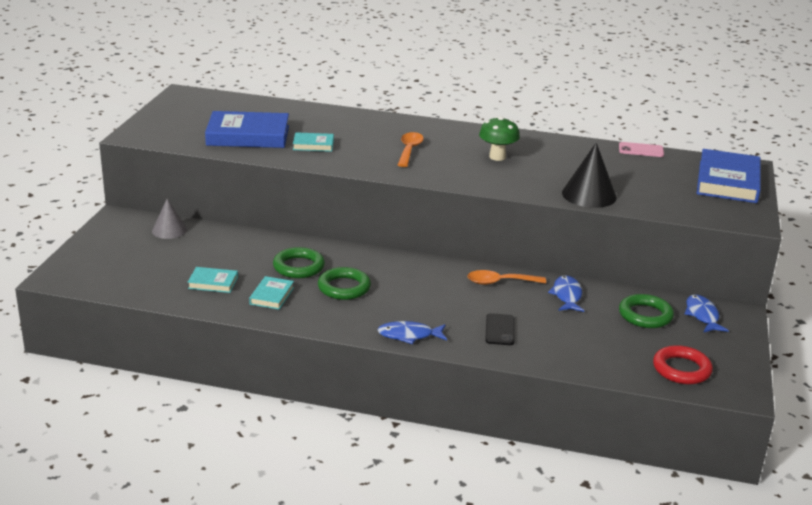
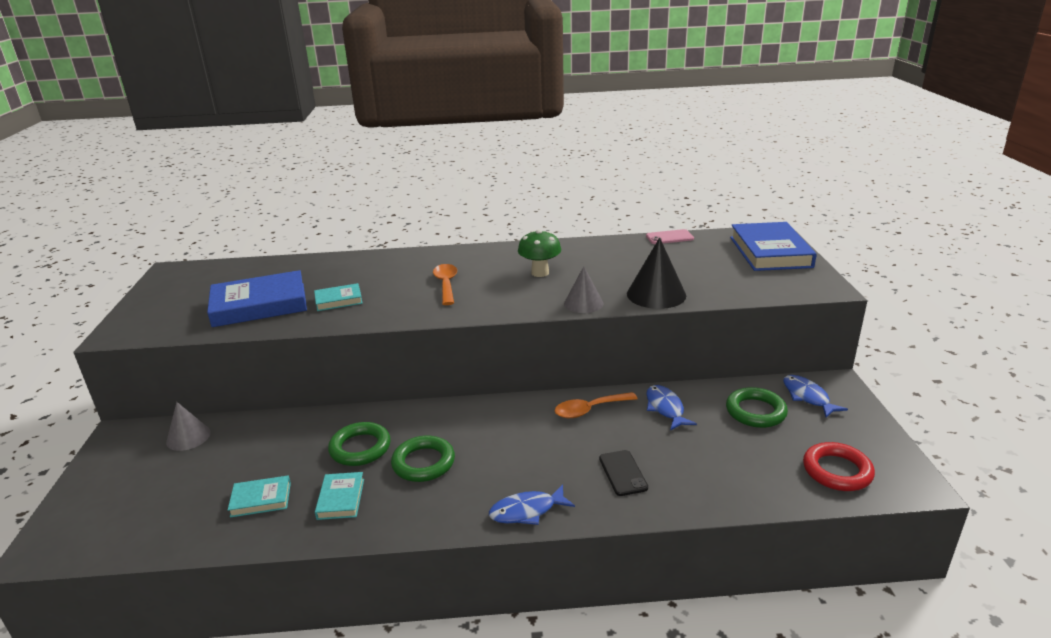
camera: 15 degrees left, 0 degrees up
(519, 189) = (583, 303): none -> grey cone

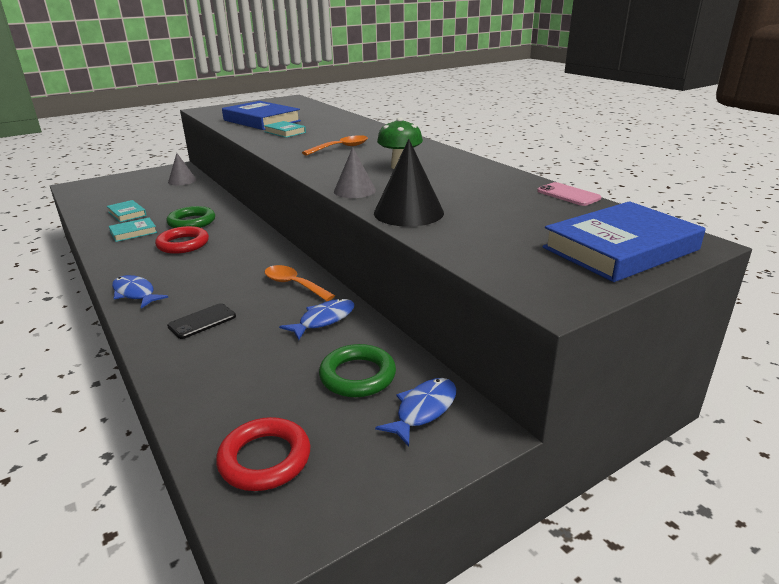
camera: 60 degrees right, 0 degrees up
(423, 463) = (183, 244): green ring -> red ring

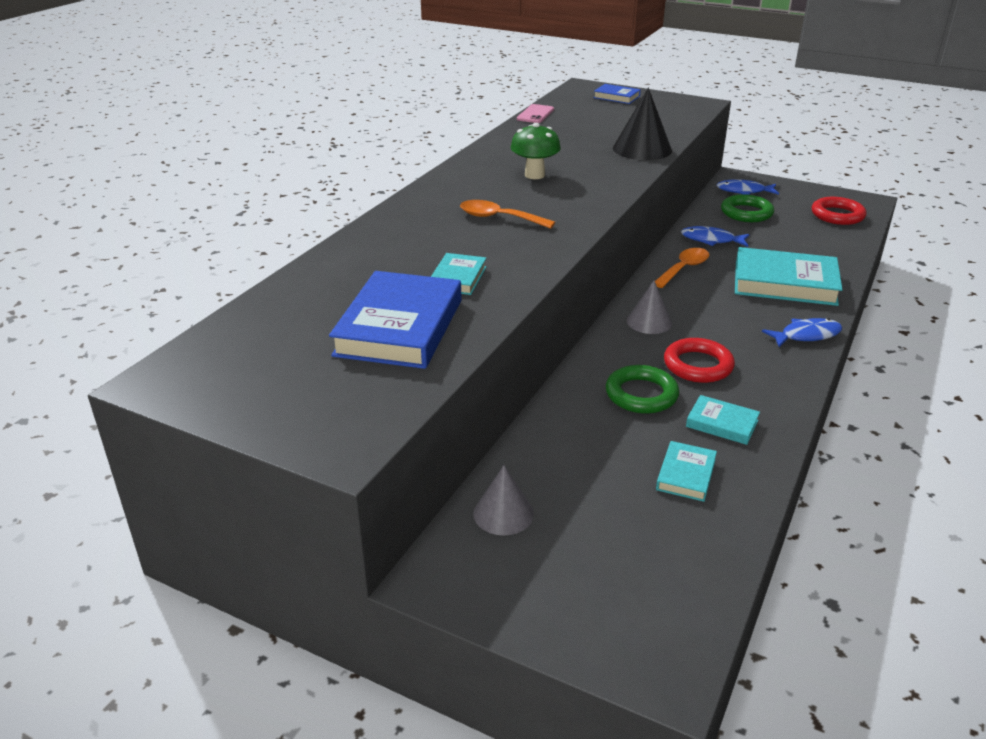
camera: 120 degrees left, 5 degrees up
(135, 293) = (806, 335): blue fish -> blue fish turned 120 degrees counterclockwise
(202, 321) = (785, 283): black phone -> turquoise book
(293, 284) = (684, 269): orange spoon -> orange spoon turned 150 degrees counterclockwise
(354, 191) = (624, 176): grey cone -> grey cone (649, 322)
(620, 249) = (616, 97): blue book -> blue book, size x0.50

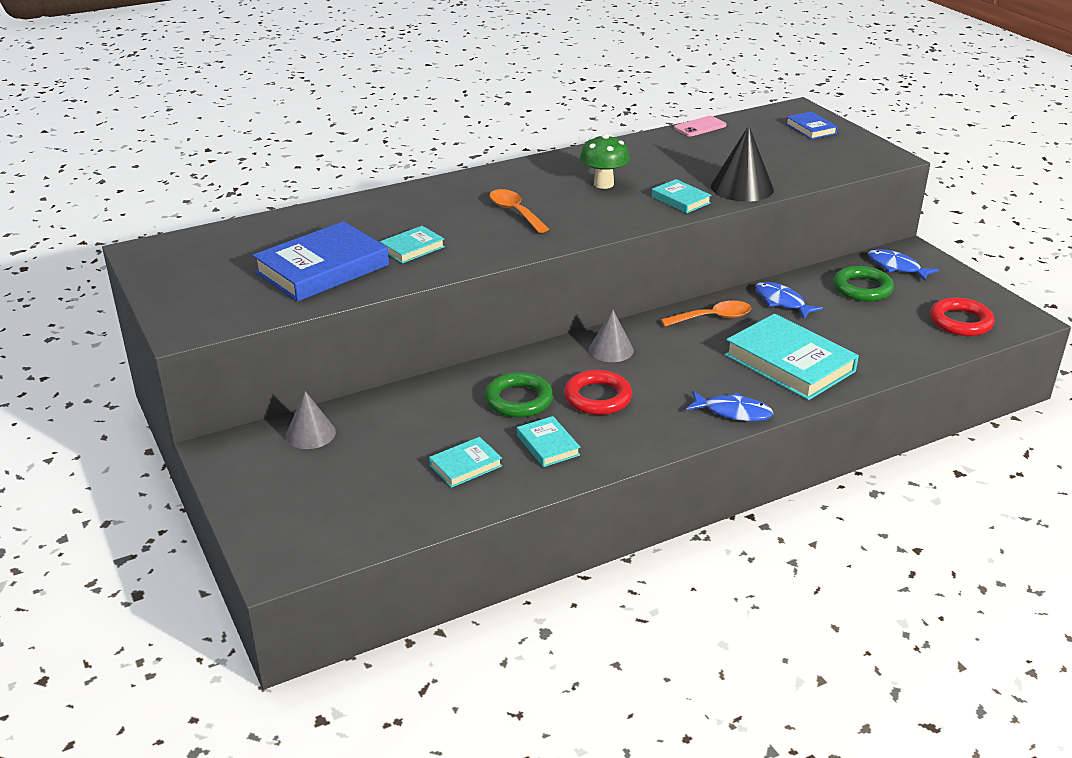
camera: 35 degrees right, 0 degrees up
(614, 170) = (680, 200): none -> turquoise book

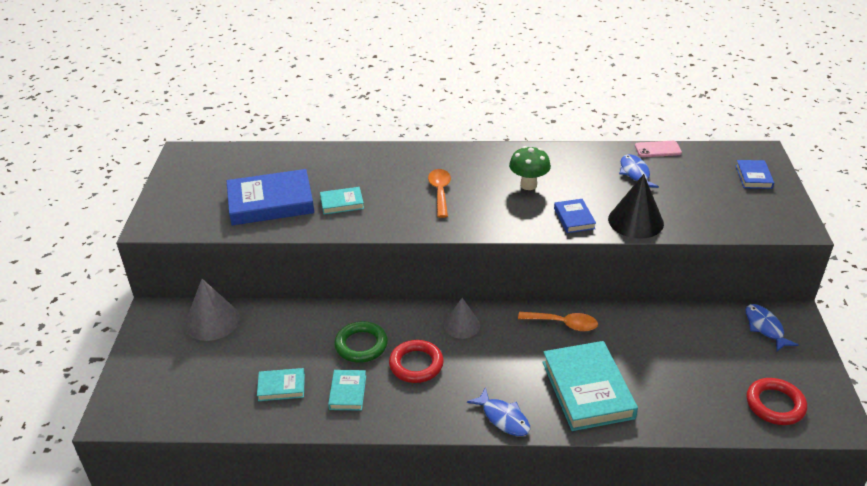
camera: 30 degrees right, 5 degrees up
(310, 434) = (212, 321): grey cone -> grey cone, size x1.51
(680, 200) = (574, 218): turquoise book -> blue book
(782, 302) = (632, 328): blue fish -> blue fish (635, 173)
(862, 288) = (714, 339): green ring -> none

